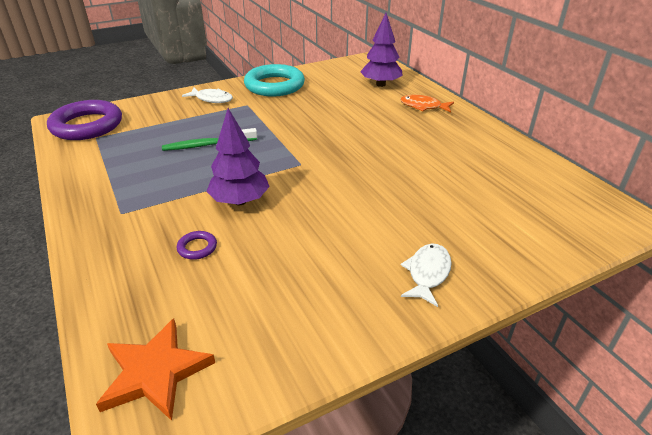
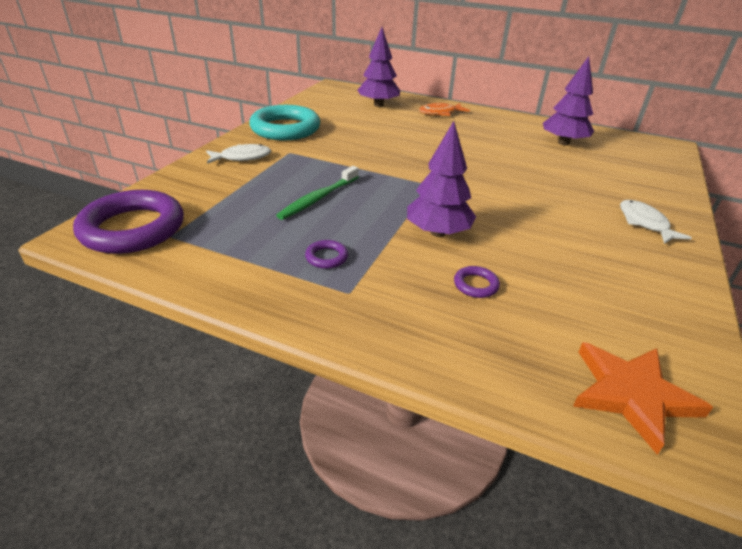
camera: 40 degrees left, 0 degrees up
(146, 186) = (326, 257): none -> purple ring
(497, 171) = (563, 143): none -> purple tree

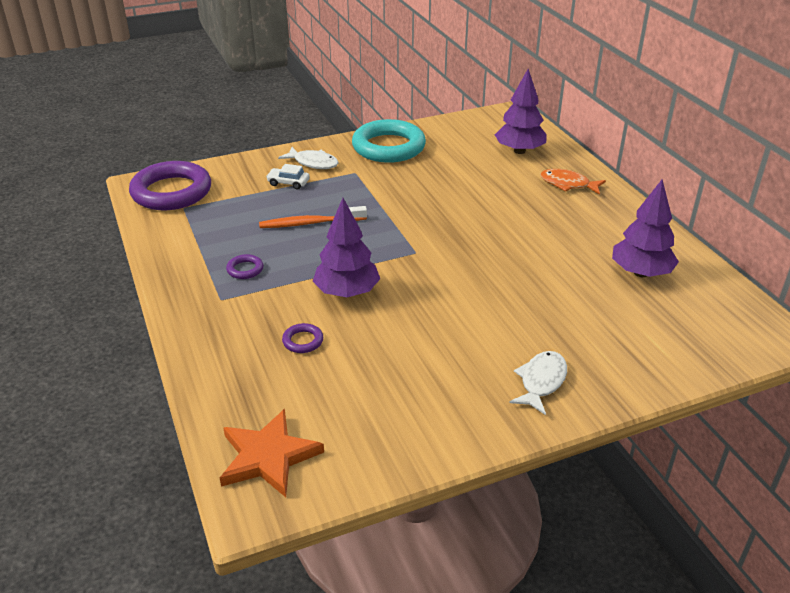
camera: 45 degrees right, 0 degrees up
(245, 178) = (288, 183): none -> white car
(318, 198) = (311, 223): green toothbrush -> orange toothbrush

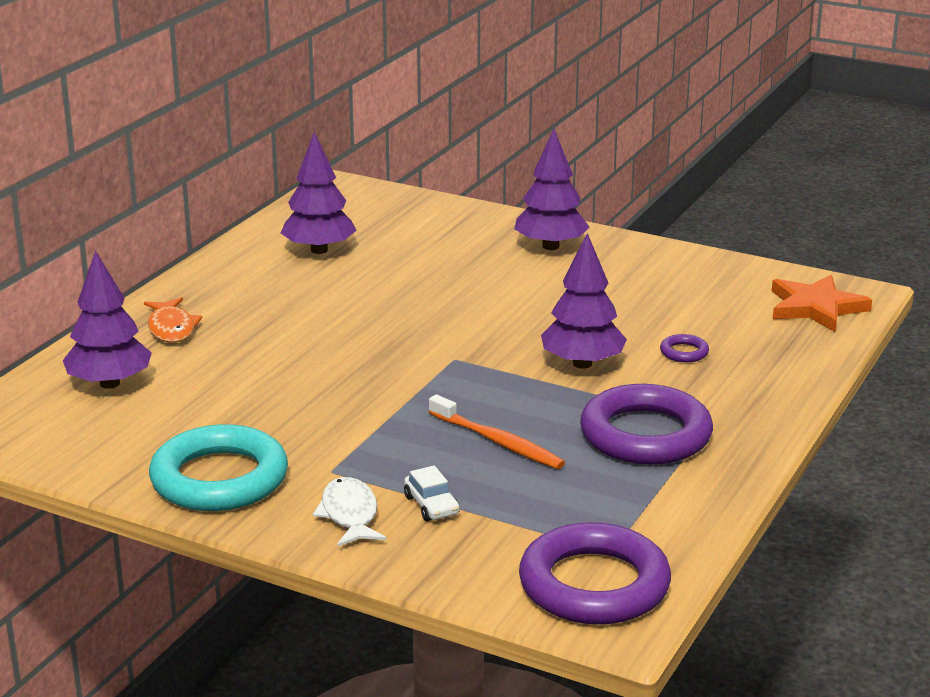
camera: 130 degrees left, 10 degrees down
(245, 269) = (645, 435): purple ring -> purple ring, size x2.48
(541, 382) = (550, 246): white fish -> purple tree

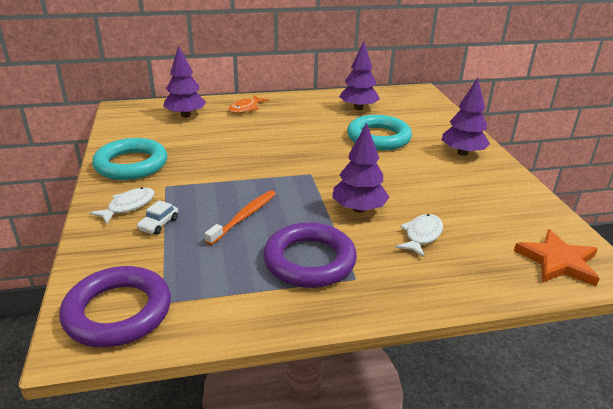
camera: 50 degrees right, 5 degrees up
(430, 276) = (378, 138): none -> turquoise ring
(497, 441) = (244, 217): orange toothbrush -> orange toothbrush turned 150 degrees counterclockwise
(684, 352) = (421, 235): purple ring -> white fish

